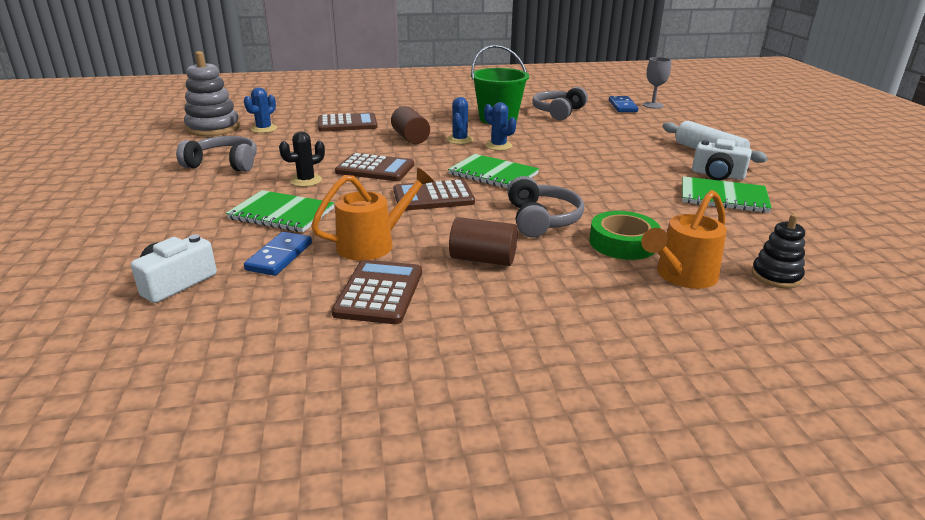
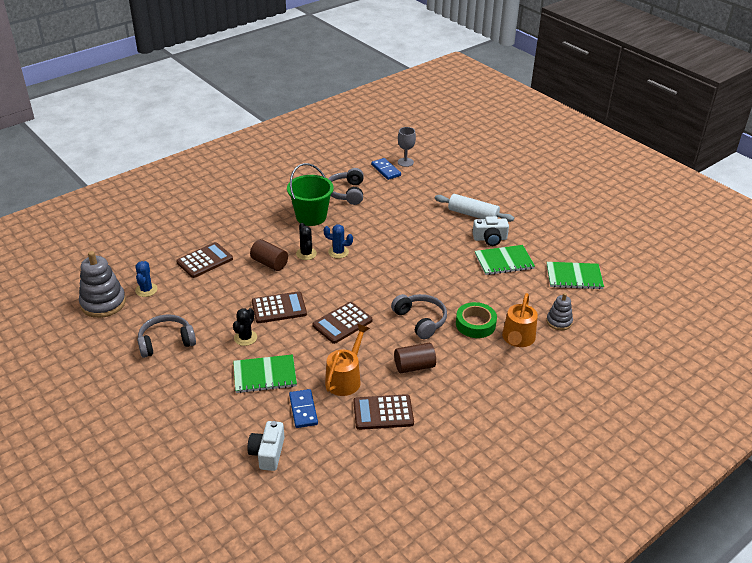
camera: 30 degrees left, 10 degrees up
(379, 292) = (383, 413): brown calculator -> brown calculator turned 75 degrees counterclockwise
(459, 140) = (306, 254): blue cactus -> black cactus
(493, 174) = (360, 286): green notebook -> green notebook (574, 277)
(776, 276) = (559, 322): black stacking toy -> grey stacking toy

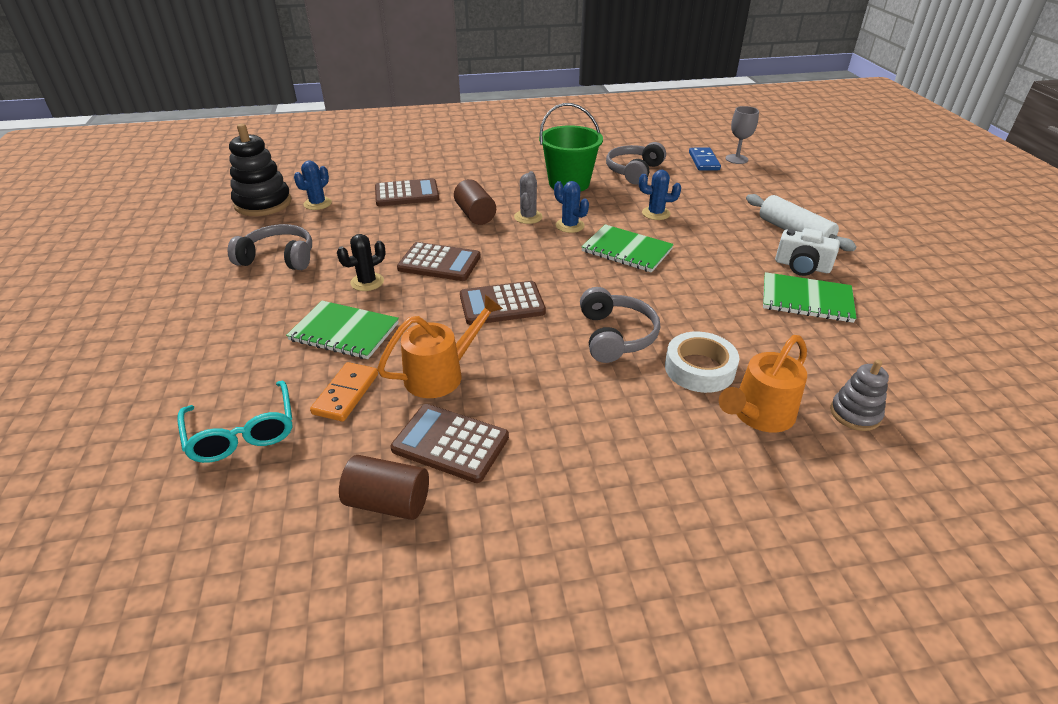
camera: 30 degrees right, 0 degrees up
(103, 303) = (263, 203): grey stacking toy -> black stacking toy
(268, 453) = (242, 433): white camera -> turquoise glasses
(303, 410) = (346, 394): blue domino -> orange domino
(306, 254) = (528, 217): black cactus -> grey cactus
(384, 225) = (656, 213): none -> blue cactus
(414, 366) = (555, 394): brown cylinder -> brown cylinder (388, 502)
(475, 324) = (699, 369): green tape -> white tape
(574, 277) = (923, 355): green notebook -> green notebook (626, 250)

